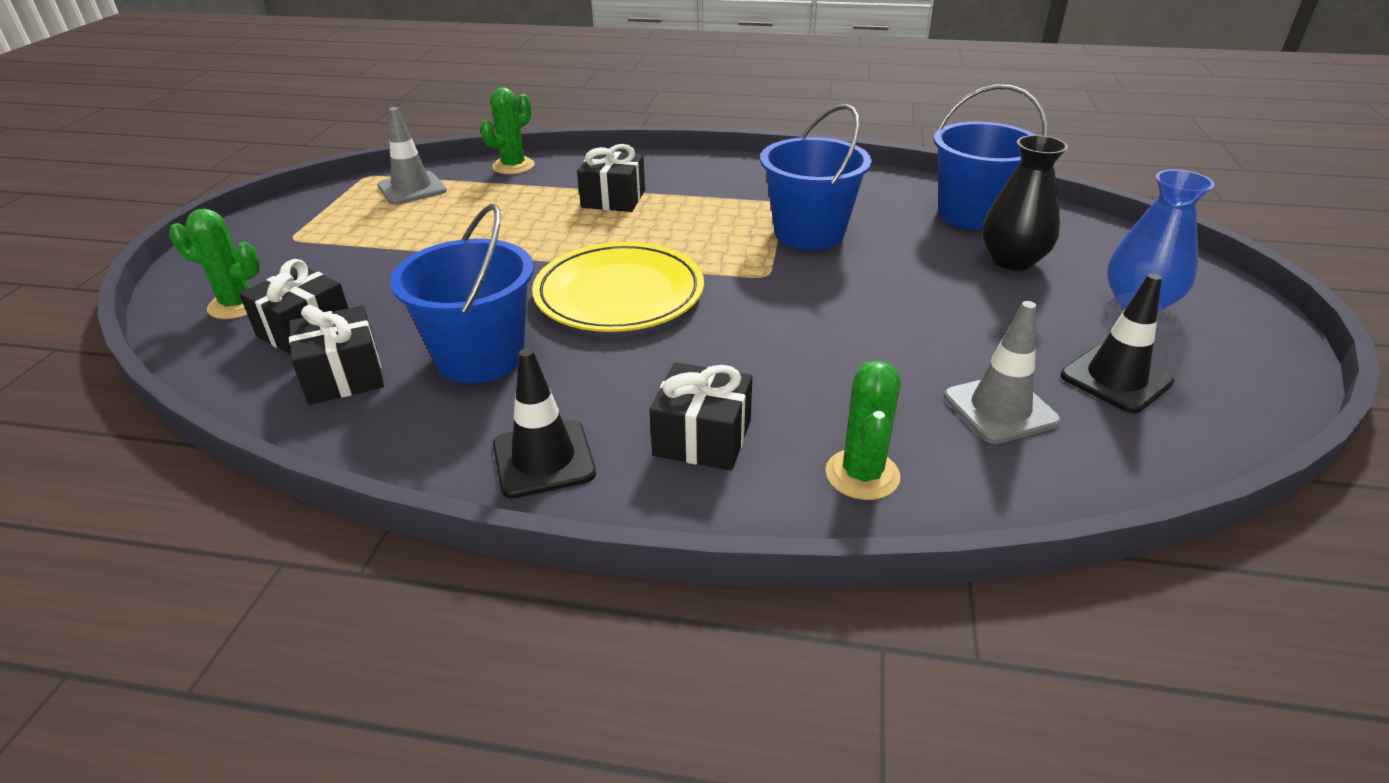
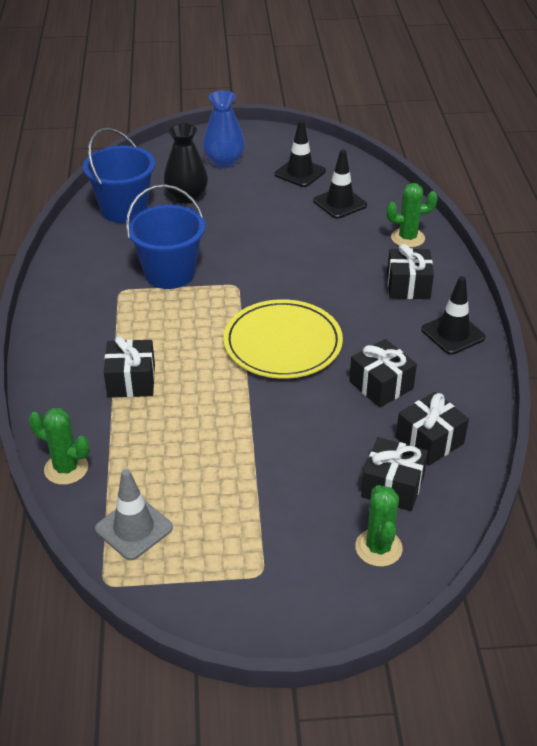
camera: 105 degrees left, 5 degrees up
(480, 357) = (381, 385): blue bucket -> black gift
(1000, 409) = (340, 203): grey traffic cone -> black traffic cone

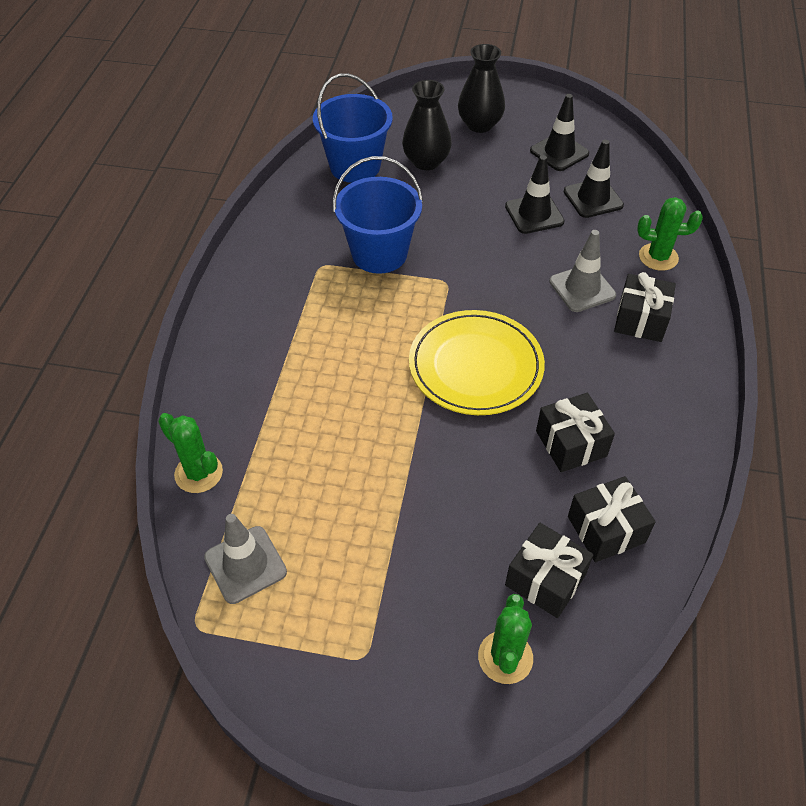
camera: 15 degrees right, 10 degrees up
(131, 381) = (298, 379): black gift -> none
(224, 161) = (479, 124): blue vase -> black vase
(353, 271) = (582, 288): none -> grey traffic cone
(453, 334) = (675, 393): black traffic cone -> black traffic cone (534, 214)

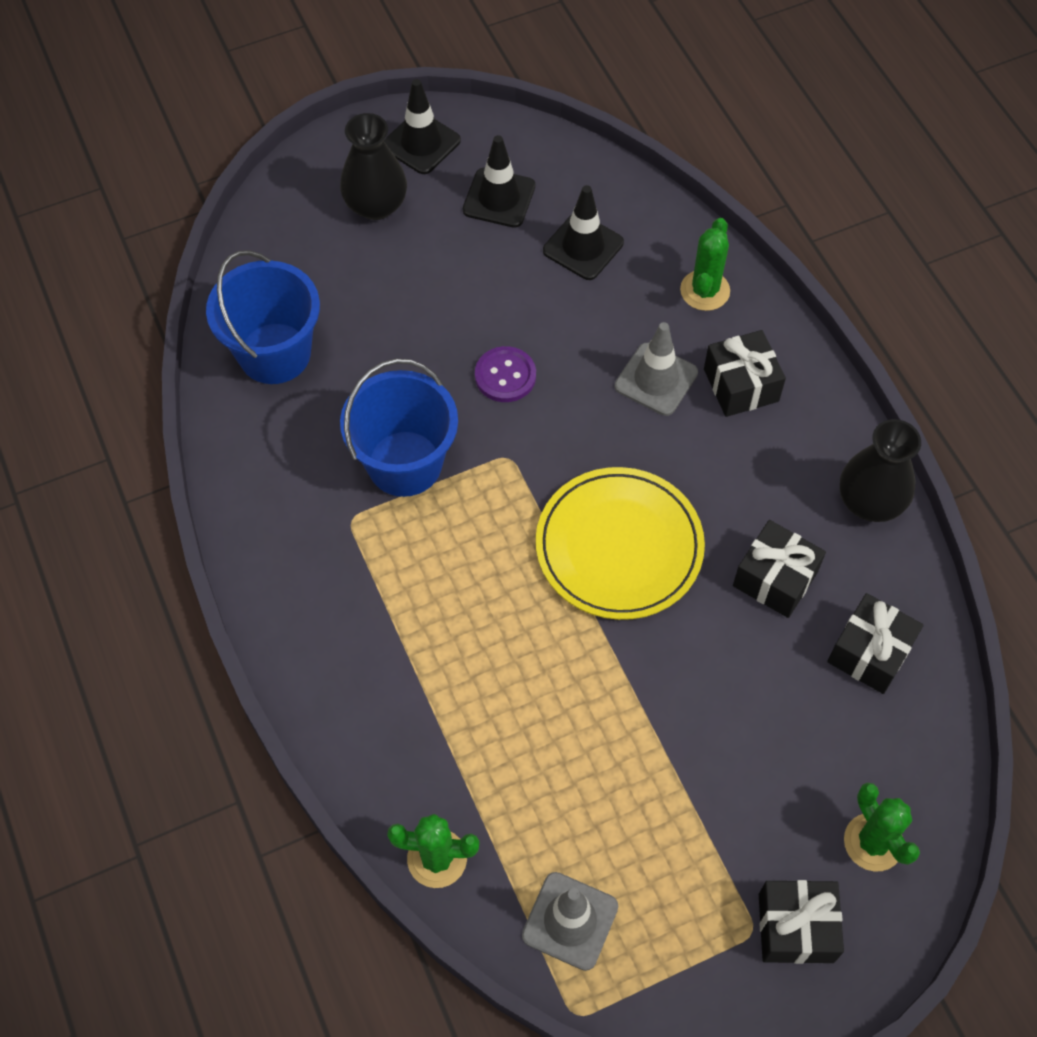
camera: 35 degrees left, 10 degrees up
(426, 161) = (355, 298): black vase -> black vase (870, 502)
(483, 240) = (505, 376): none -> purple button
(534, 214) = (535, 306): black traffic cone -> black traffic cone (421, 143)
(545, 580) = (853, 742): black gift -> black gift (796, 928)
(658, 257) = (705, 290): green cactus -> green cactus turned 45 degrees counterclockwise

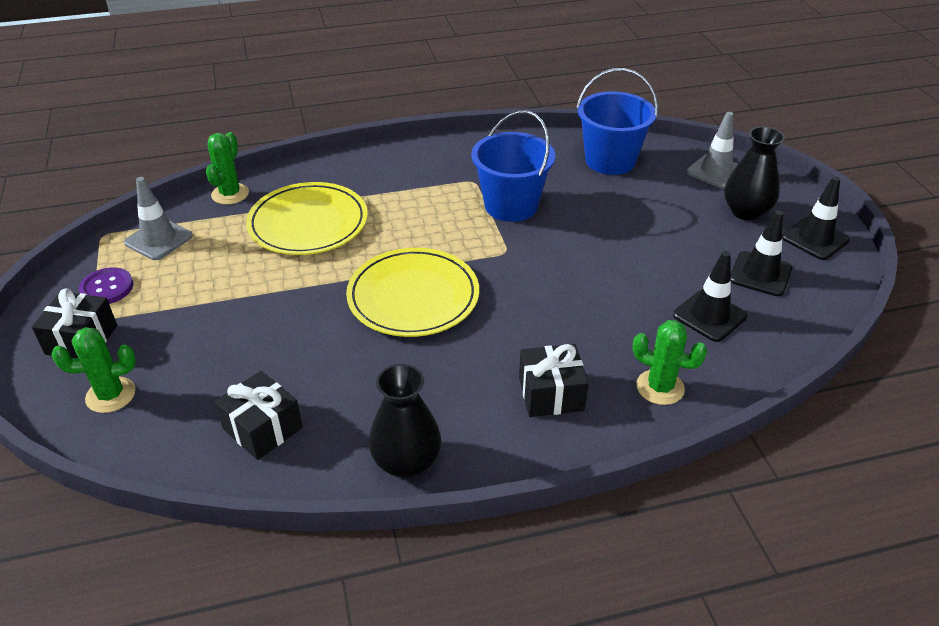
camera: 100 degrees right, 20 degrees down
(492, 717) = (308, 223): none -> yellow plate
(505, 376) = (579, 258): purple button -> purple button (107, 288)
(656, 379) = (564, 340): grey traffic cone -> grey traffic cone (716, 171)
(775, 579) = (354, 380): black gift -> none

